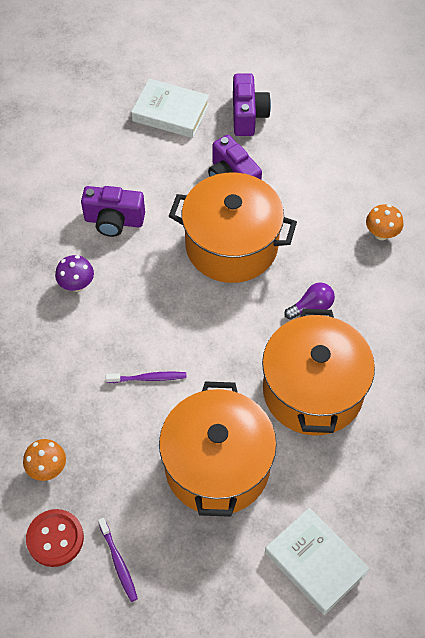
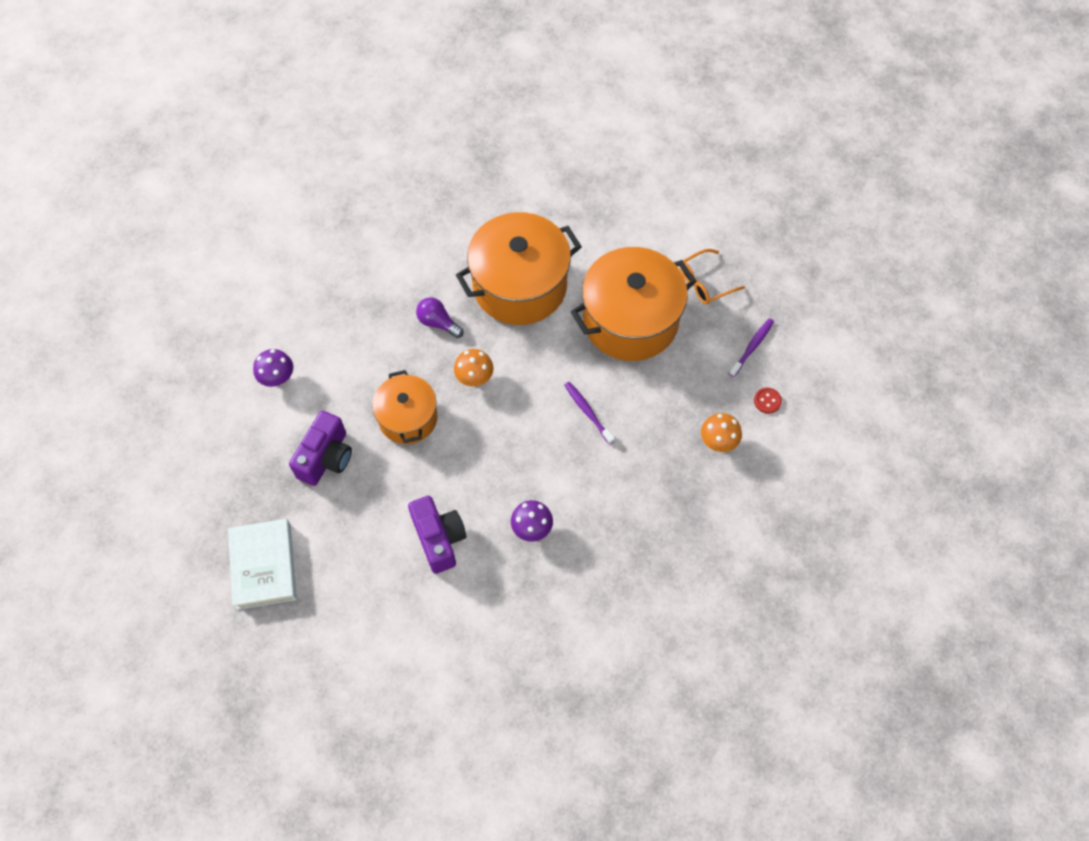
camera: 120 degrees left, 5 degrees up
(55, 538) = (767, 401): red button -> red button, size x0.53
(217, 564) = (705, 282): none -> orange glasses
(231, 245) = (408, 418): orange pot -> orange pot, size x0.59
(248, 115) = (230, 486): purple camera -> none
(315, 563) = (659, 223): white book -> none
(325, 175) = (278, 378): none -> purple mushroom
(381, 234) = (325, 303): orange mushroom -> orange mushroom (474, 378)

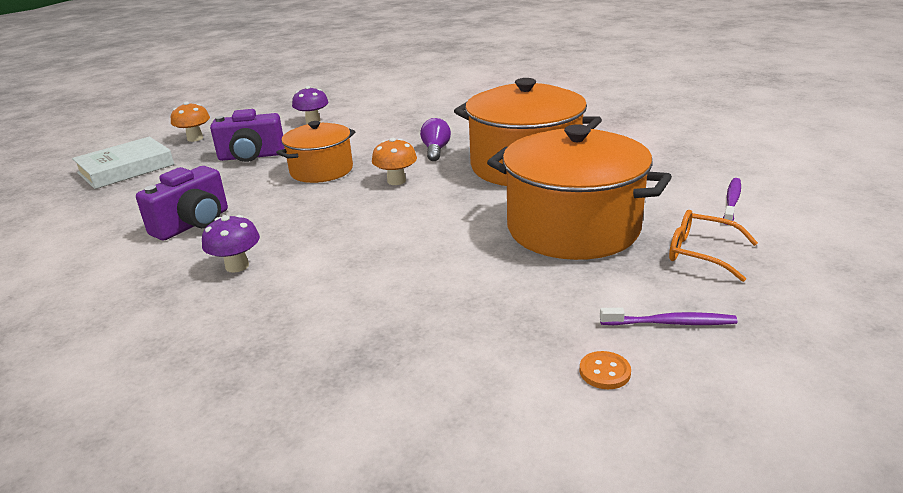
camera: 60 degrees right, 35 degrees down
(587, 412) = (422, 245): purple toothbrush -> purple toothbrush (732, 201)
(718, 441) = (483, 352): orange mushroom -> orange mushroom (195, 138)
(767, 401) = (604, 372): red button -> orange button

